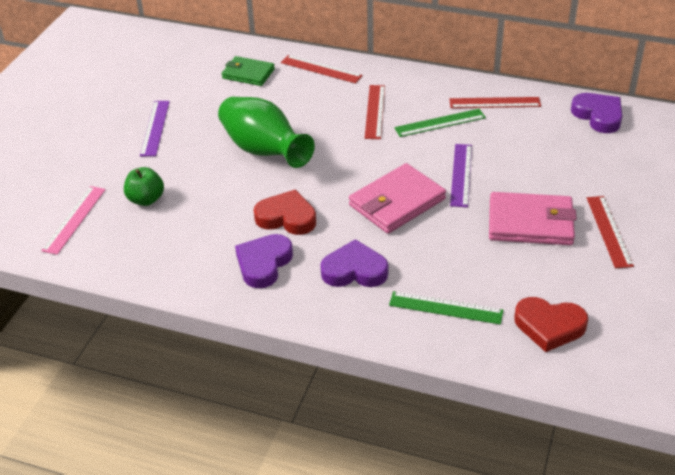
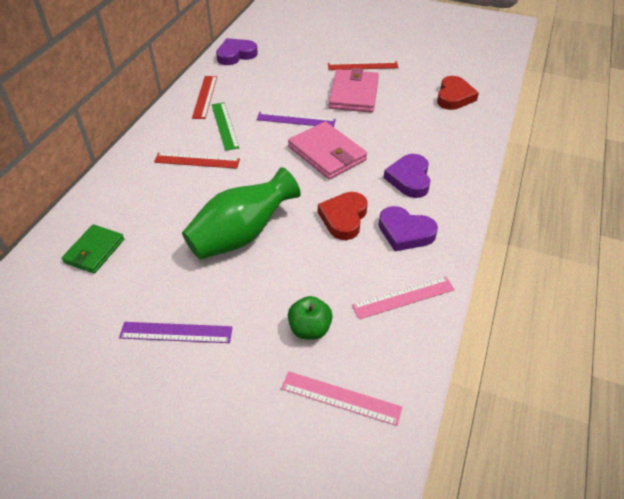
camera: 90 degrees left, 5 degrees up
(174, 259) = (403, 297): none -> pink ruler
(321, 69) = (111, 194): red ruler -> none
(445, 308) = (444, 137): green ruler -> none

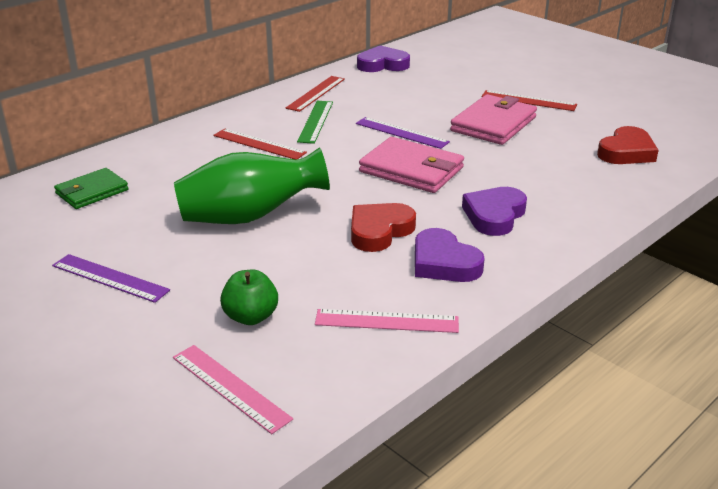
camera: 25 degrees right, 15 degrees down
(327, 154) = (411, 170): pink wallet -> pink wallet turned 45 degrees counterclockwise

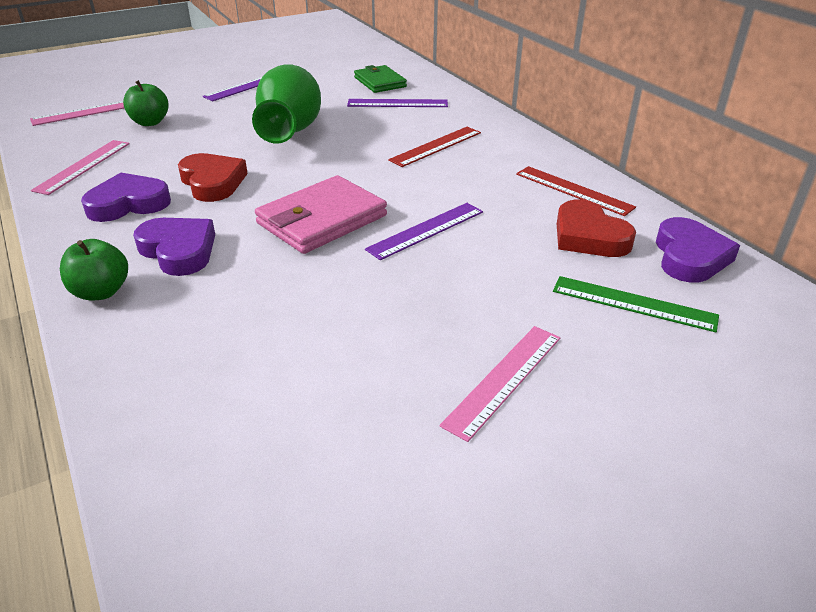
camera: 105 degrees right, 5 degrees up
(158, 173) = (397, 103): none -> purple ruler
(316, 121) = (483, 181): green ruler -> green ruler (633, 303)
(493, 124) = (421, 313): pink wallet -> none
(528, 101) = (504, 379): red ruler -> pink ruler
(567, 230) = (101, 292): none -> green apple
(626, 152) = (243, 433): red heart -> red heart (588, 236)

